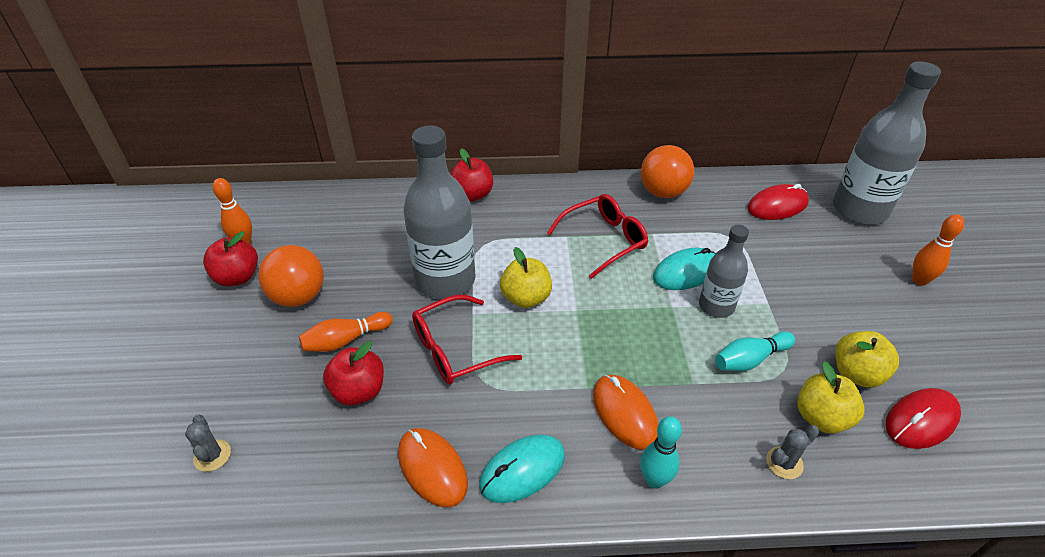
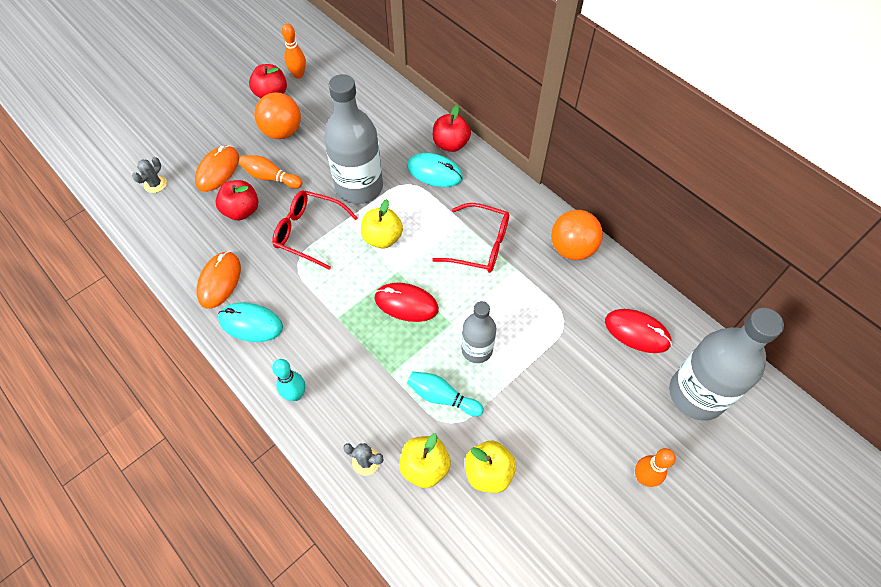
camera: 50 degrees right, 15 degrees up
(624, 413) = (333, 350): orange mouse -> orange mouse (217, 170)
(686, 272) = (494, 312): turquoise mouse -> turquoise mouse (434, 172)
(921, 420) = (477, 535): red mouse -> red mouse (406, 304)

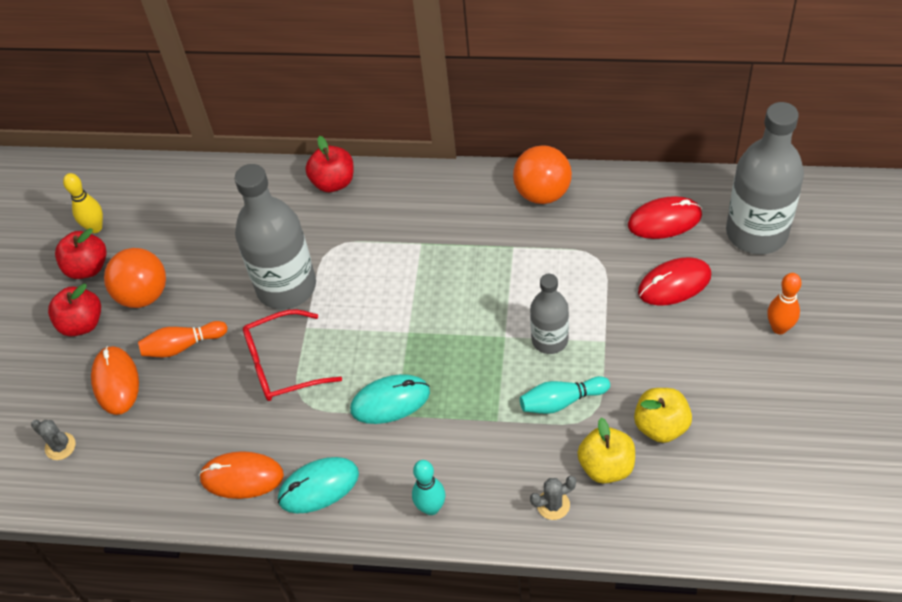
camera: 35 degrees left, 5 degrees down
(155, 184) = (60, 446): grey cactus -> grey cactus turned 45 degrees counterclockwise
(219, 281) = (242, 477): orange mouse -> orange mouse turned 60 degrees counterclockwise
(241, 211) = (188, 398): red apple -> red apple (82, 323)
(298, 75) = (95, 228): orange bowling pin -> yellow bowling pin
(382, 238) = (361, 314): yellow apple -> none
(406, 304) = (447, 352): red mouse -> red mouse (674, 284)
(434, 172) = (346, 219): turquoise mouse -> turquoise mouse (390, 401)
(480, 245) = (459, 251): red glasses -> none

